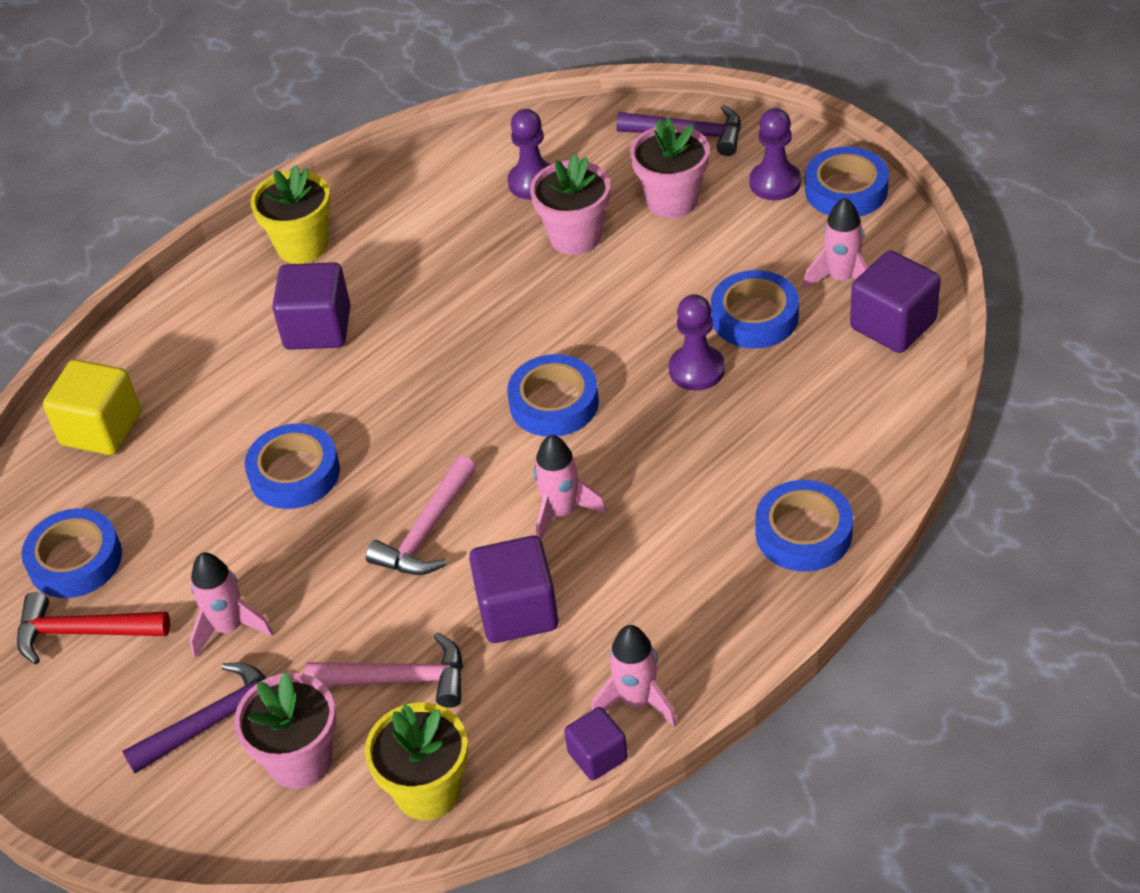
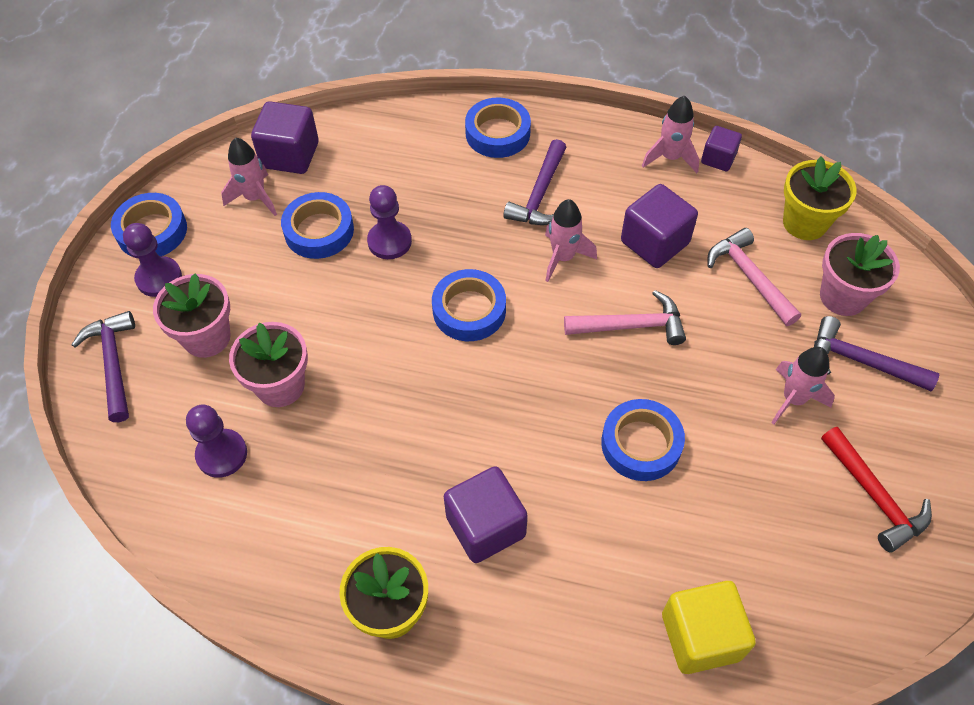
camera: 125 degrees left, 10 degrees up
(75, 560) = (827, 552): blue tape -> none
(670, 532) = (540, 195): none -> purple hammer

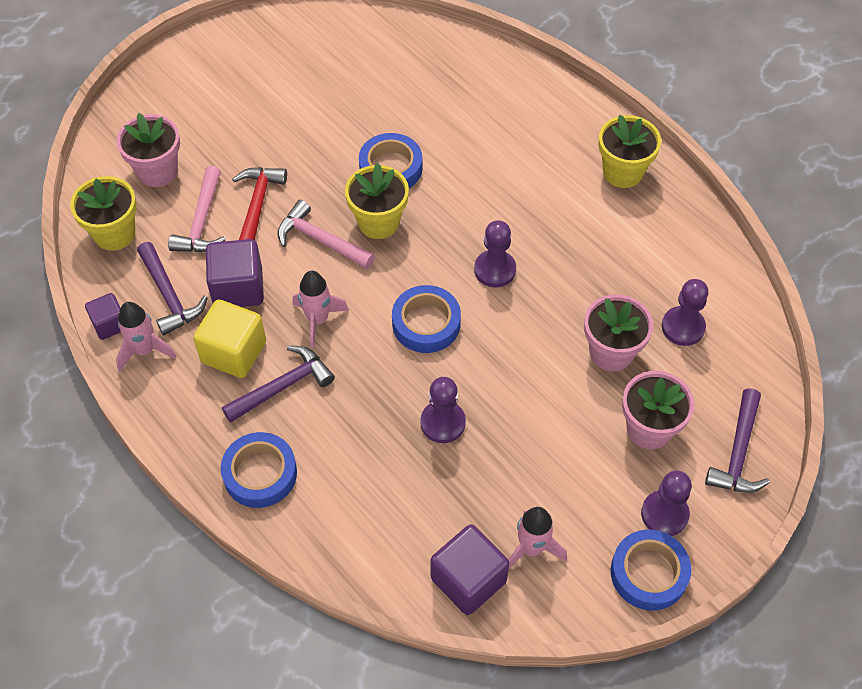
camera: 145 degrees left, 0 degrees up
(319, 230) = (495, 473): blue tape -> none
(447, 399) = (495, 270): none -> purple pawn
(485, 526) = (530, 181): purple cube -> none
(597, 377) = (378, 222): none -> yellow flower pot
(700, 636) = (454, 65): yellow cube -> yellow cube (234, 352)
(793, 399) = (268, 135): pink rocket -> none
(861, 361) = (199, 130): purple hammer -> purple hammer (169, 296)
(874, 496) = (284, 66): red hammer -> red hammer (257, 206)

